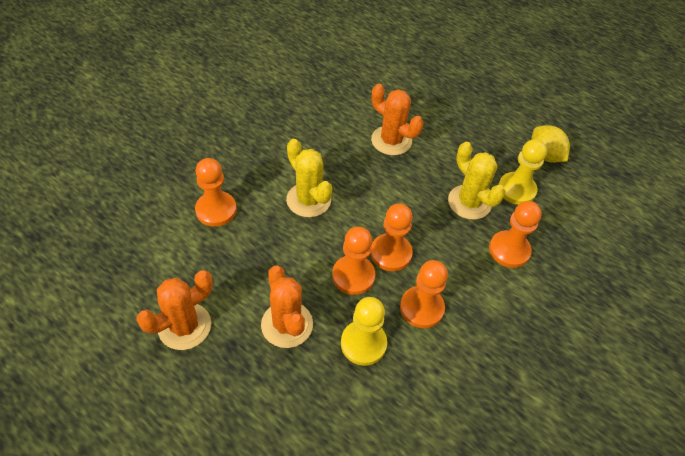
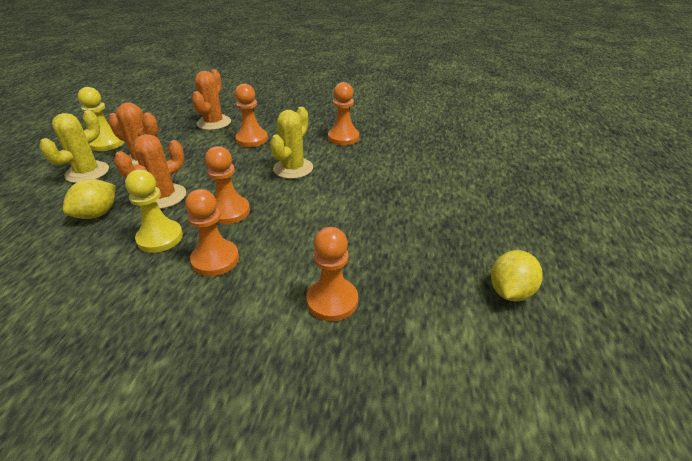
camera: 65 degrees right, 15 degrees down
(281, 395) = (97, 214): none -> yellow lemon
(391, 141) = (401, 185): orange cactus -> orange cactus (214, 123)
(391, 253) = (268, 223): orange pawn -> orange pawn (343, 137)
(469, 202) = (373, 252): yellow cactus -> yellow cactus (87, 172)
(516, 190) = (428, 282): yellow pawn -> yellow pawn (107, 143)

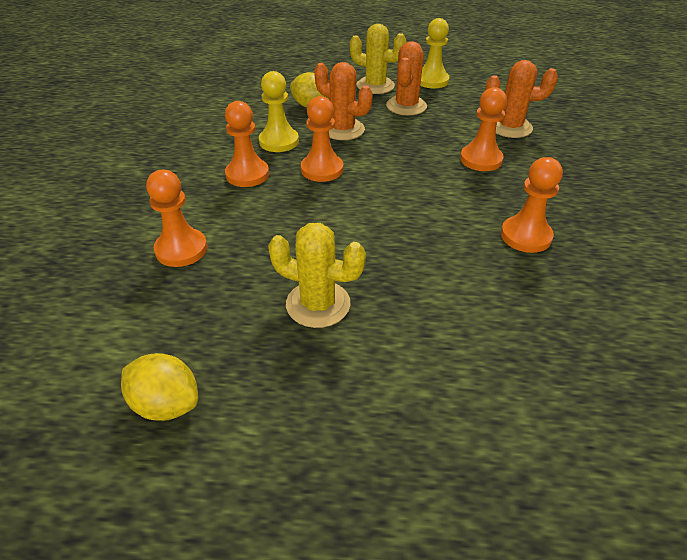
camera: 85 degrees right, 5 degrees up
(293, 168) = (419, 199): yellow cactus -> yellow cactus (318, 304)

